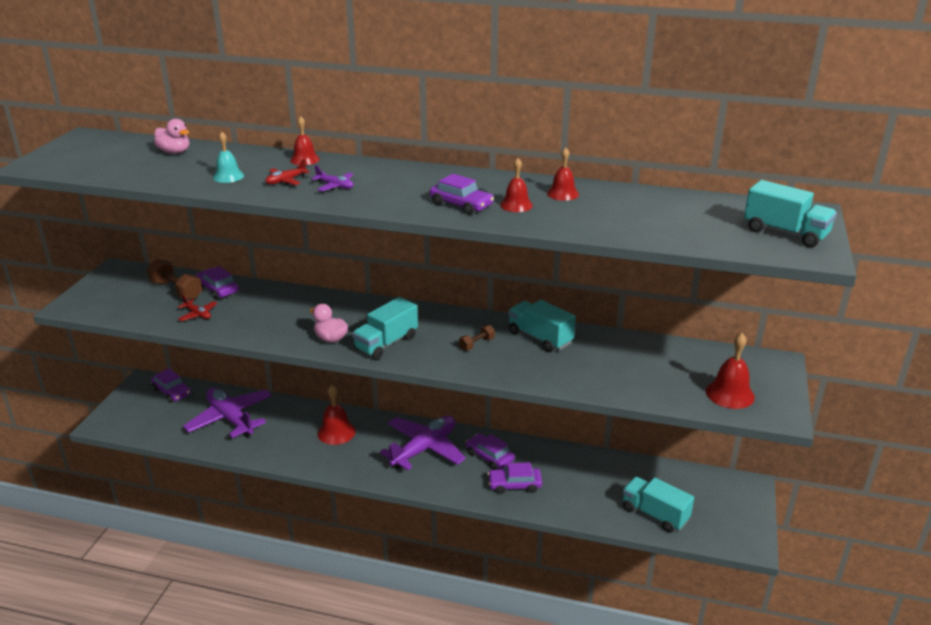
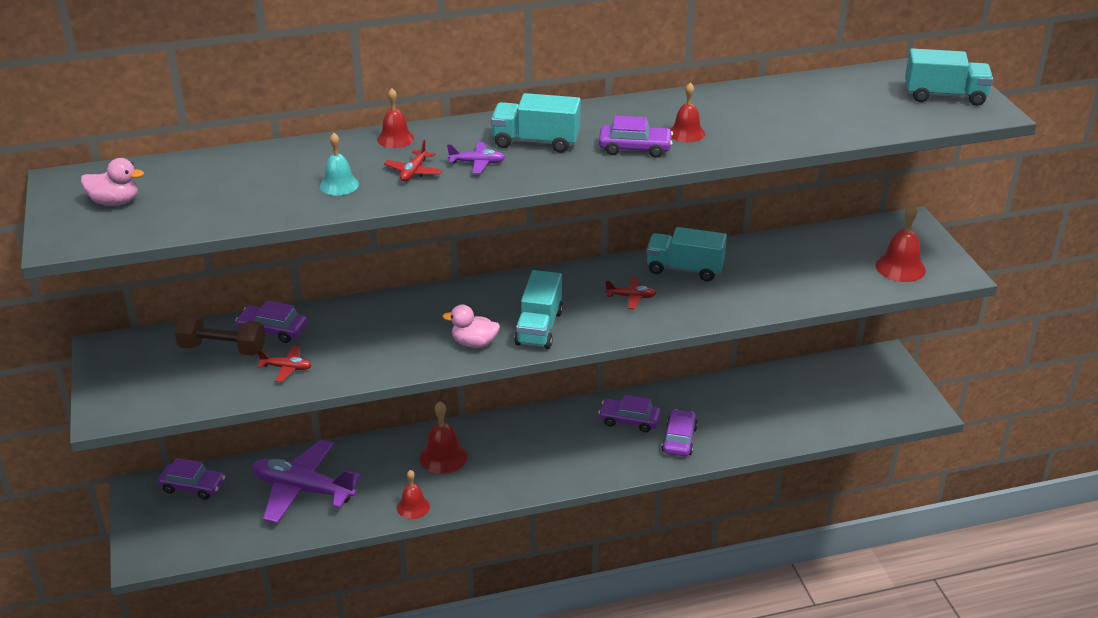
camera: 30 degrees left, 5 degrees up
(174, 152) = (223, 171): pink duck -> pink duck (115, 202)
(424, 449) = (556, 438): purple plane -> none
(477, 344) = (631, 297): brown dumbbell -> red plane
(514, 485) = (679, 439): purple car -> purple car turned 135 degrees clockwise
(562, 194) = (713, 107): red bell -> red bell (413, 507)
(654, 514) = (828, 416): turquoise truck -> turquoise truck (536, 142)

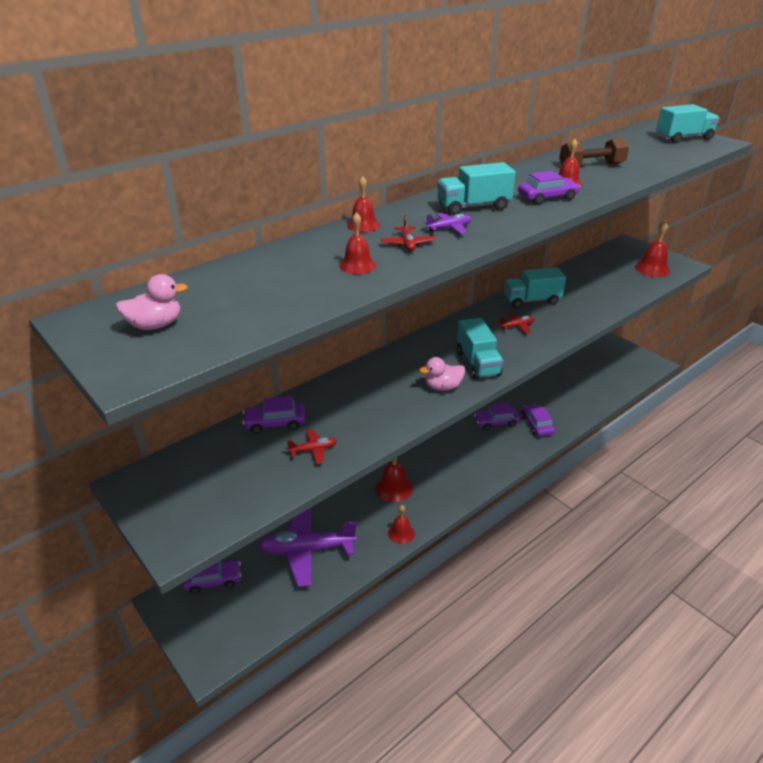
camera: 25 degrees left, 0 degrees up
(222, 349) = (243, 451): brown dumbbell -> brown dumbbell (591, 166)
(339, 185) = (357, 265): turquoise bell -> red bell

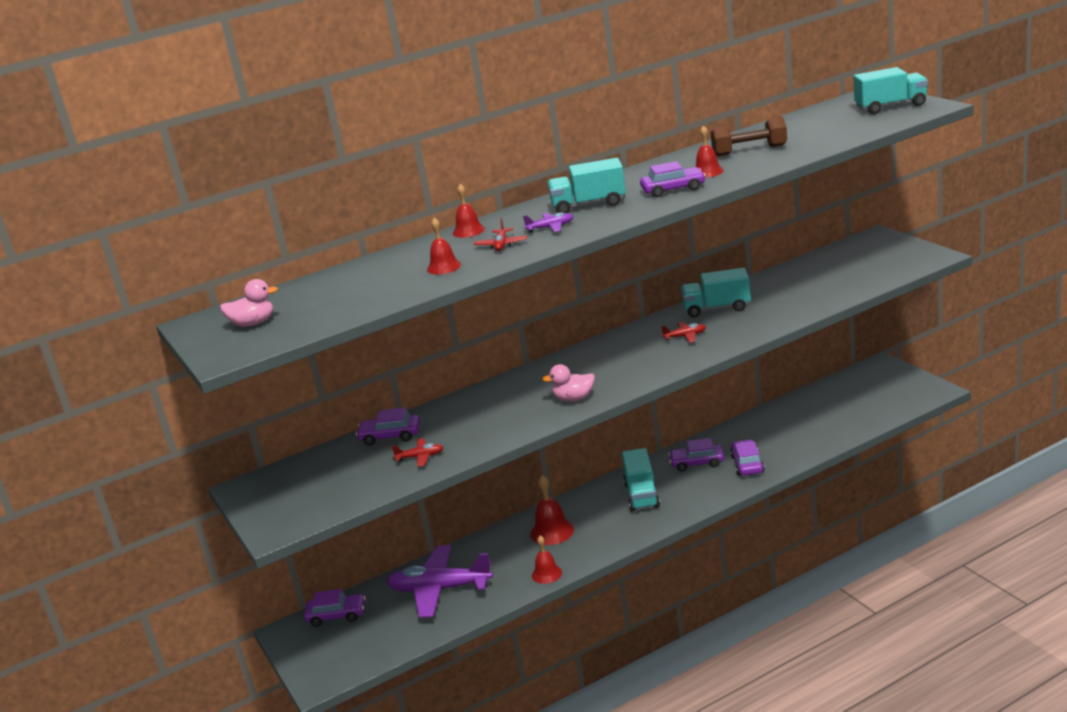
camera: 15 degrees right, 10 degrees down
(478, 363) = (622, 375): turquoise truck -> turquoise truck (641, 495)
(652, 269) = (889, 264): red bell -> none

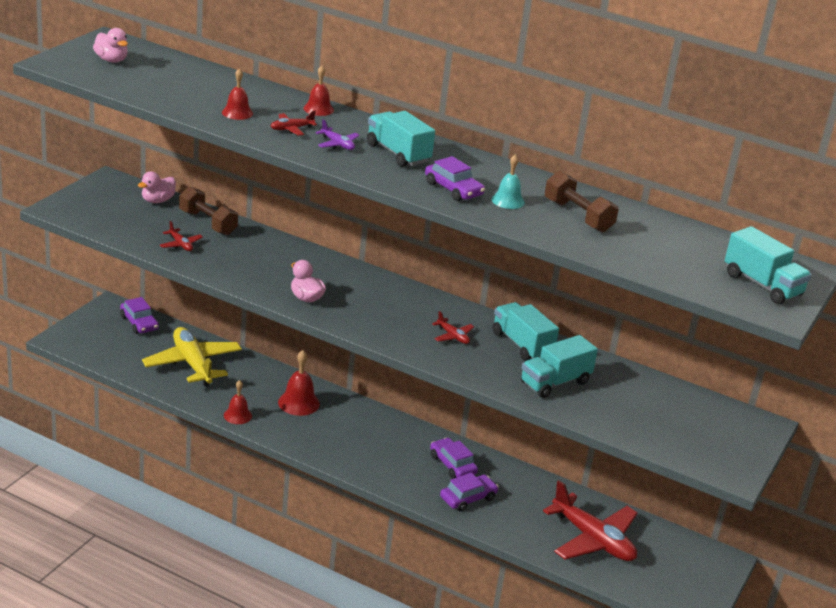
camera: 50 degrees right, 5 degrees up
(318, 461) = (157, 200): none -> pink duck
(390, 436) = (207, 223): purple car -> brown dumbbell
(440, 589) = (192, 364): purple plane -> yellow plane
(641, 495) = (380, 442): turquoise truck -> turquoise truck (555, 382)
(707, 172) = (508, 201): red bell -> turquoise bell
(830, 415) = (593, 540): none -> red plane

